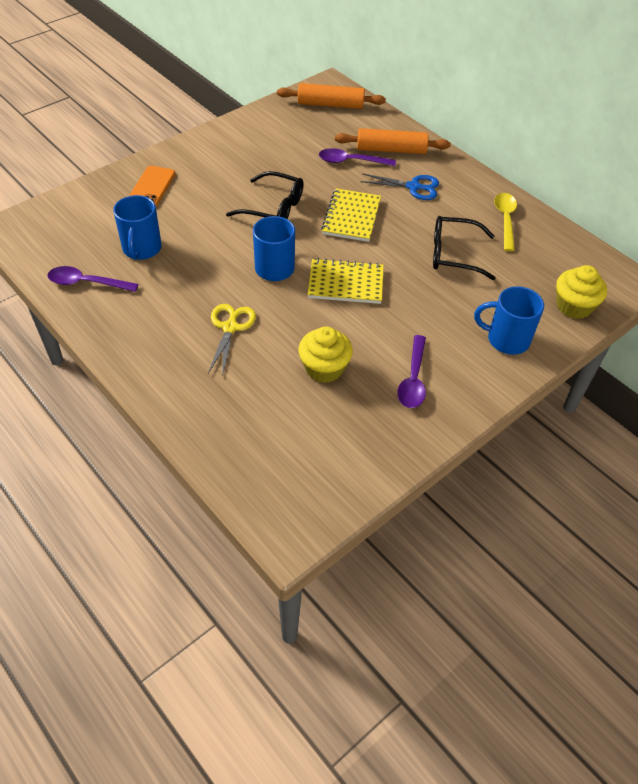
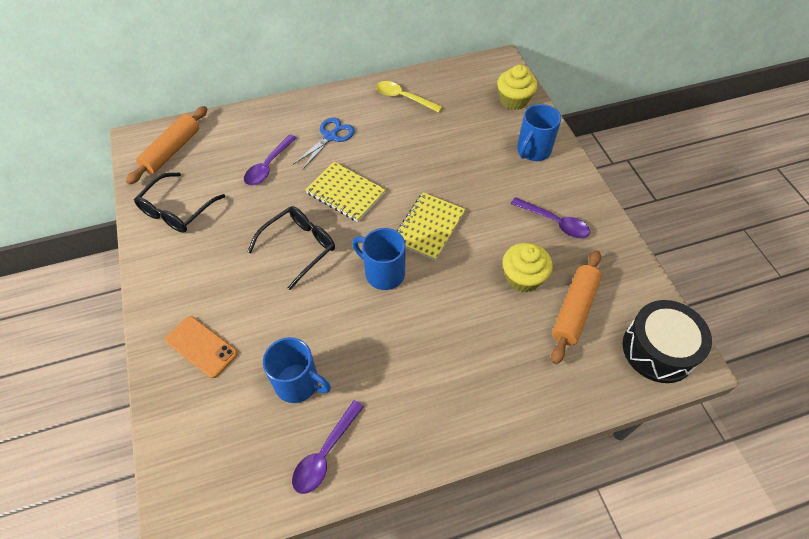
camera: 65 degrees left, 5 degrees up
(230, 328) = (447, 334): yellow scissors -> none
(291, 501) = (658, 349): none -> black drum
(391, 150) = (271, 132): orange rolling pin -> orange rolling pin (574, 310)
(453, 254) = (427, 144): black glasses -> black glasses (177, 211)

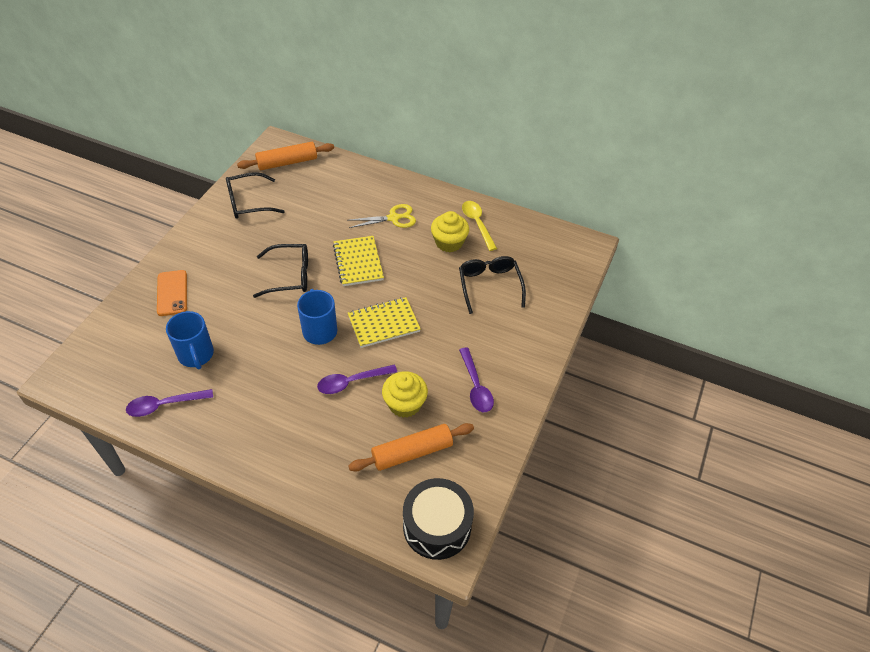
camera: 40 degrees right, 5 degrees down
(268, 166) = (332, 211): purple spoon -> purple spoon (352, 382)
(330, 137) = (393, 218): blue scissors -> yellow scissors
(470, 139) = (489, 285): none -> black glasses
(514, 100) = (560, 280): yellow cupcake -> yellow cupcake (449, 242)
(533, 151) = (526, 326): blue mug -> none

